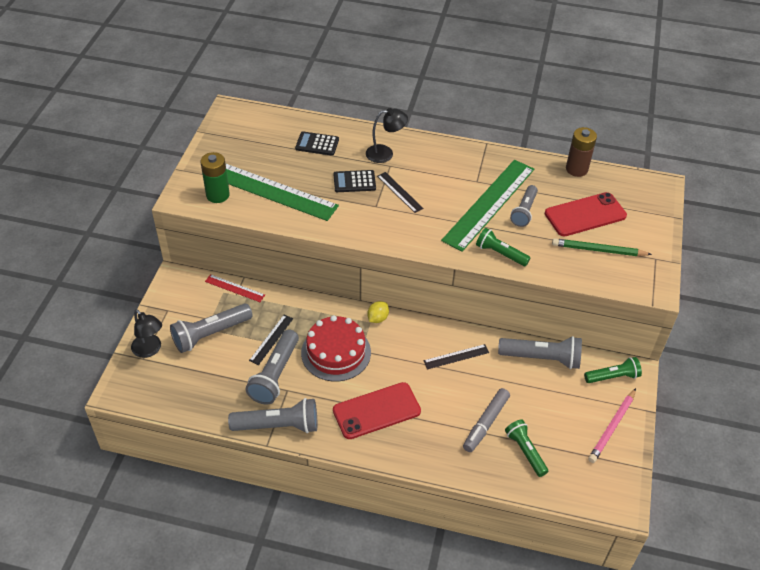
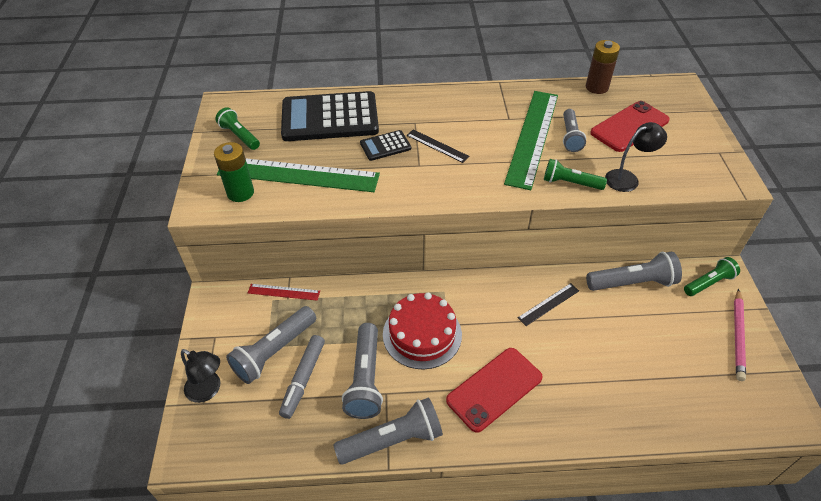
camera: 15 degrees left, 0 degrees up
(271, 339) = (345, 339): black ruler -> none
(317, 144) = (330, 118): black calculator -> black calculator, size x2.19
(377, 318) = (450, 285): yellow lemon -> none
(385, 153) = (404, 112): black lamp -> black lamp (627, 178)
(485, 423) = (614, 369): grey marker -> grey marker (303, 379)
(525, 451) = (669, 389): green flashlight -> green flashlight (239, 136)
(598, 250) = (662, 157): green pencil -> none

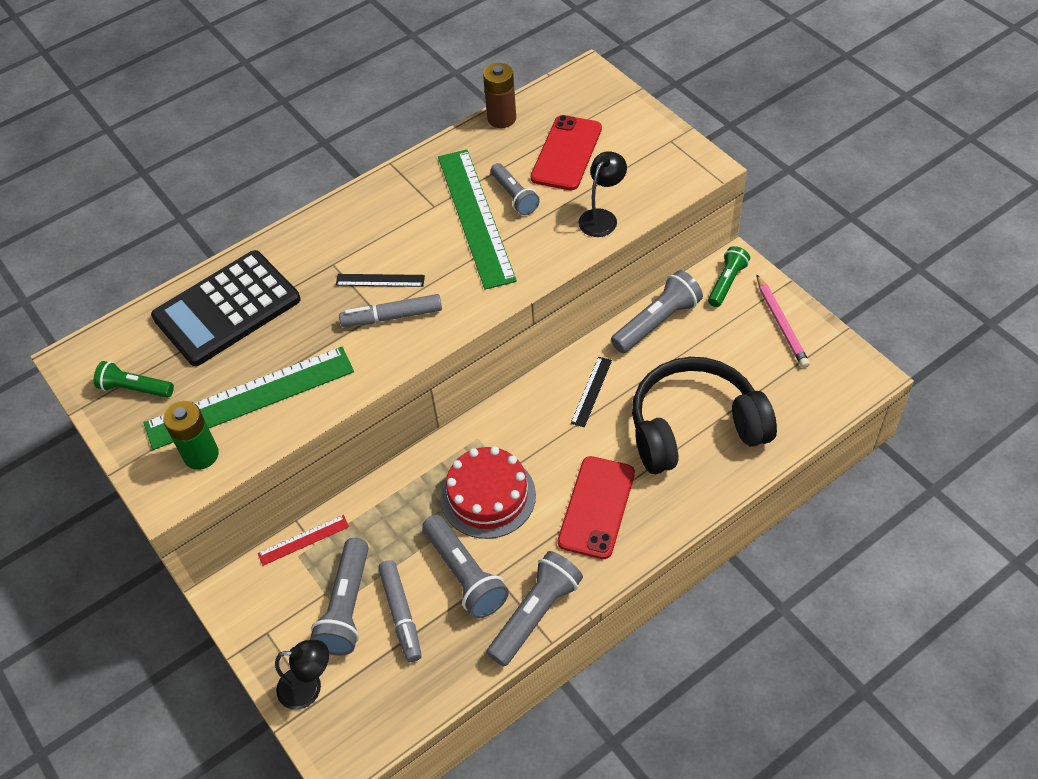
camera: 30 degrees left, 5 degrees up
(385, 146) = (322, 310): black calculator -> none
(427, 171) = (392, 317): none -> grey marker
(570, 183) = (550, 252): green flashlight -> none
(613, 375) = (695, 428): none -> black headphones

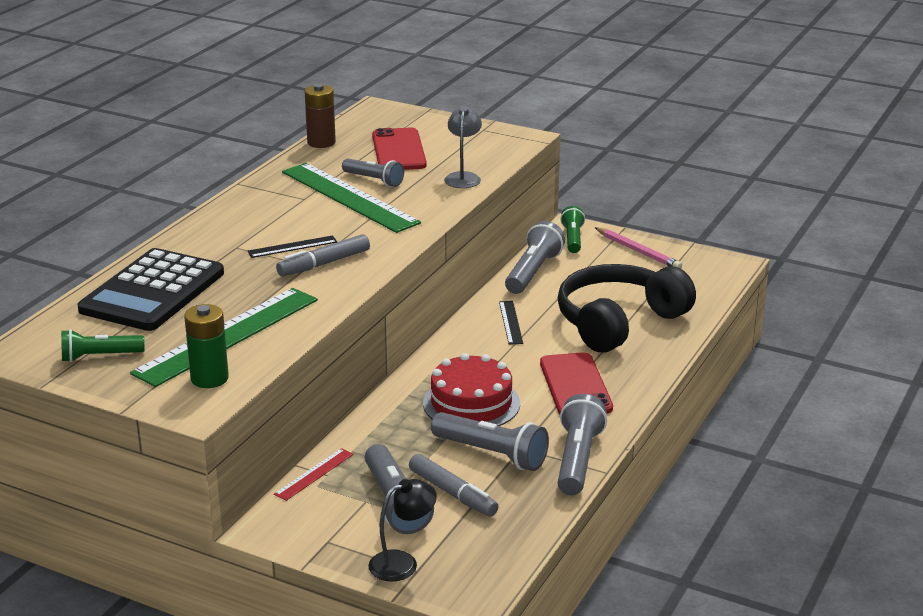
camera: 30 degrees left, 25 degrees down
(602, 217) = (463, 177): black lamp -> grey lamp

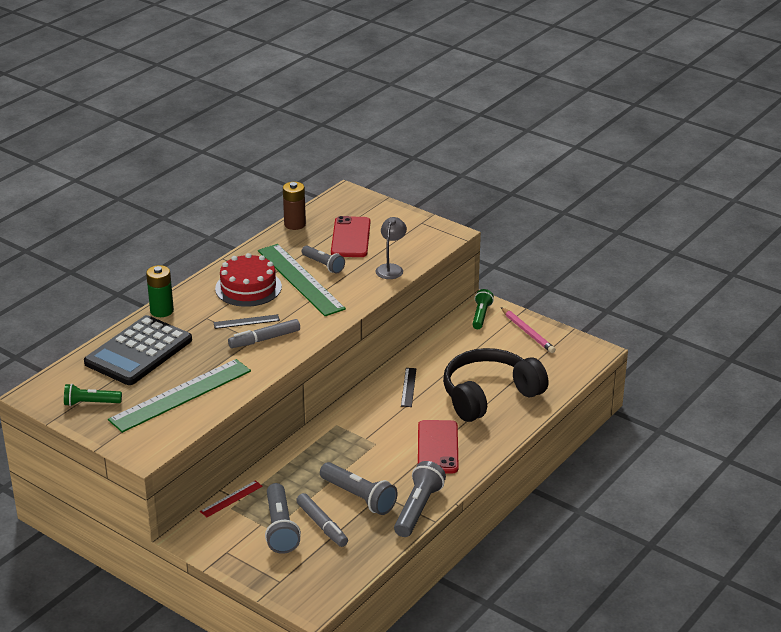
camera: 10 degrees right, 5 degrees up
(209, 378) = (160, 429): green battery -> green battery (162, 311)
(402, 563) = (272, 574): black lamp -> none
(471, 403) = (357, 454): red cake -> red cake (248, 288)
(533, 272) = (440, 343): grey flashlight -> none

